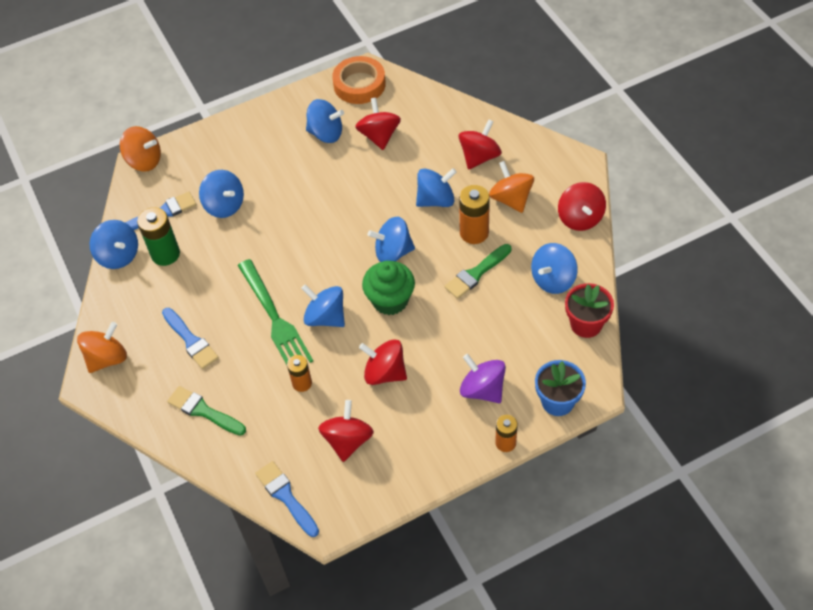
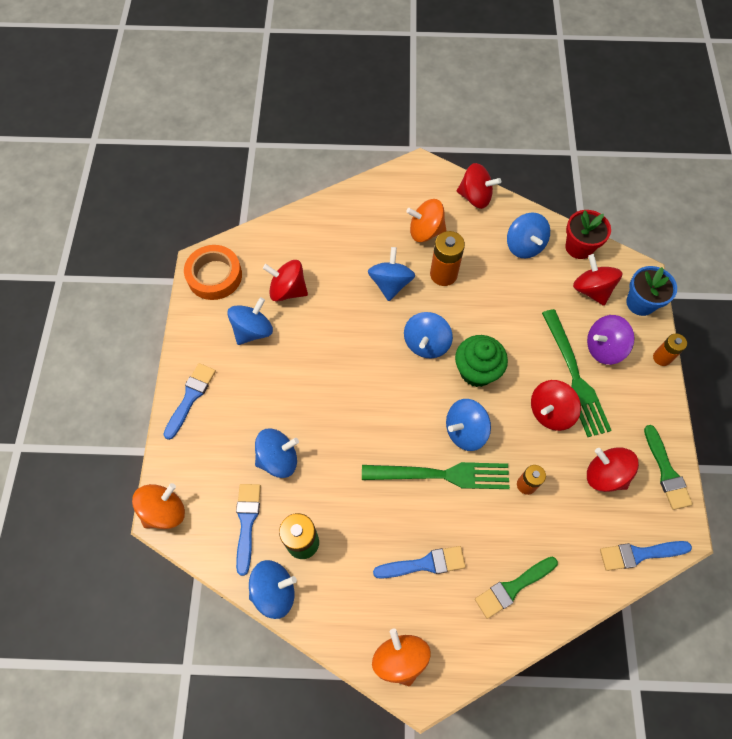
camera: 65 degrees left, 10 degrees up
(243, 127) = (190, 397): none -> blue brush
(434, 378) = (575, 377): none -> green fork
(476, 273) = (486, 294): green brush -> green brush (666, 471)
(479, 157) = (366, 230): red spinning top -> red spinning top (591, 290)

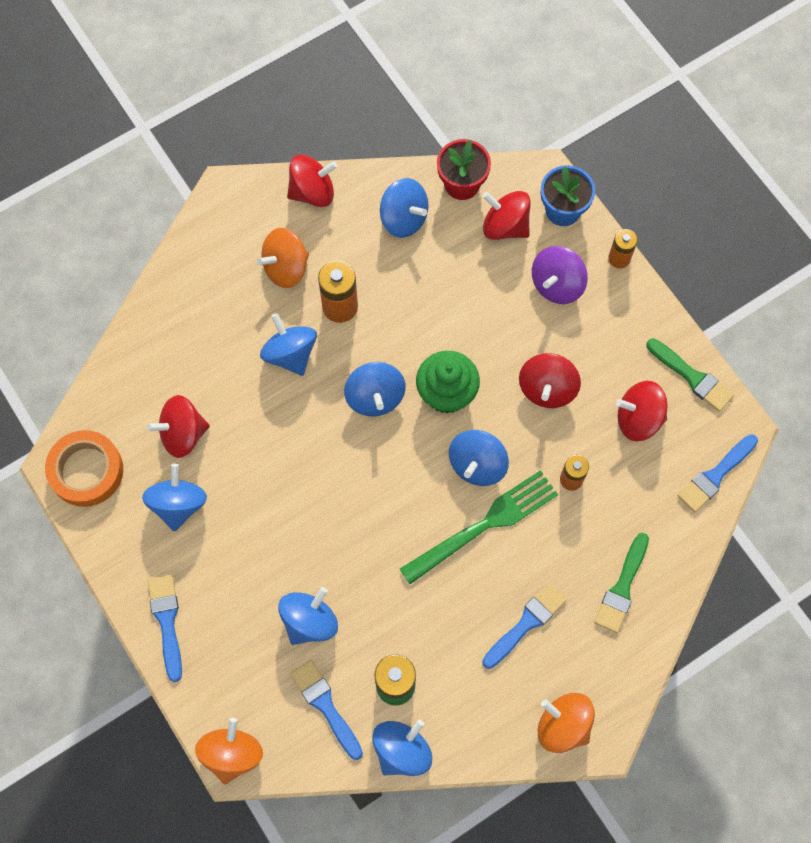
camera: 35 degrees left, 5 degrees up
(575, 377) = (548, 335): green fork -> none

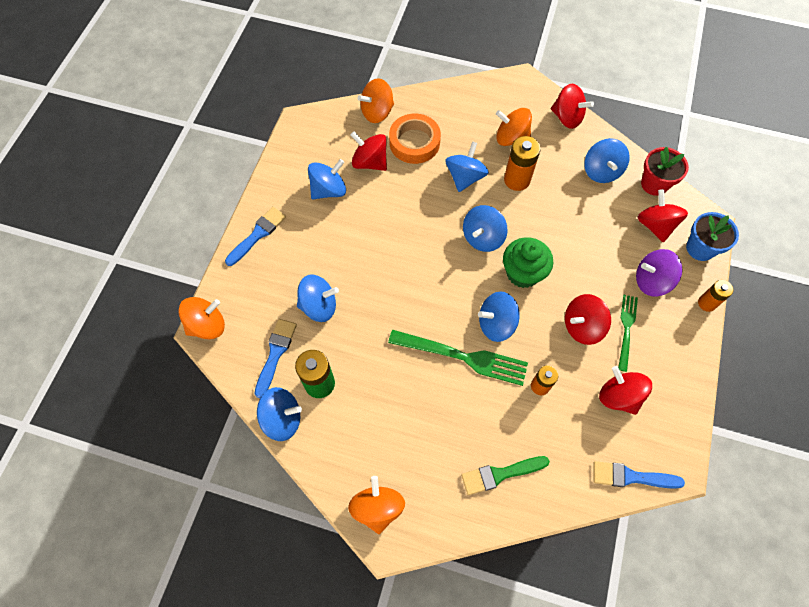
camera: 50 degrees right, 5 degrees down
(86, 471) = (308, 135): orange tape -> orange tape (414, 142)
(125, 374) = (377, 112): none -> orange spinning top
(526, 623) = (424, 431): blue brush -> none
(583, 352) = (626, 329): none -> green fork
(692, 377) = (680, 409): green brush -> none

